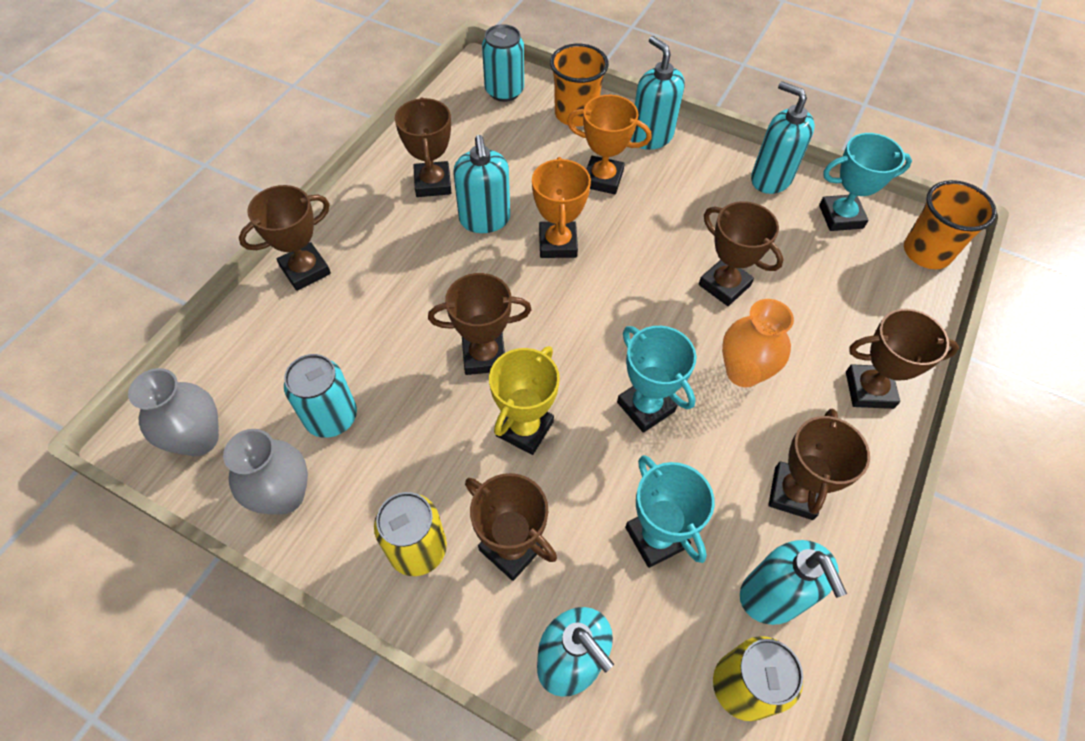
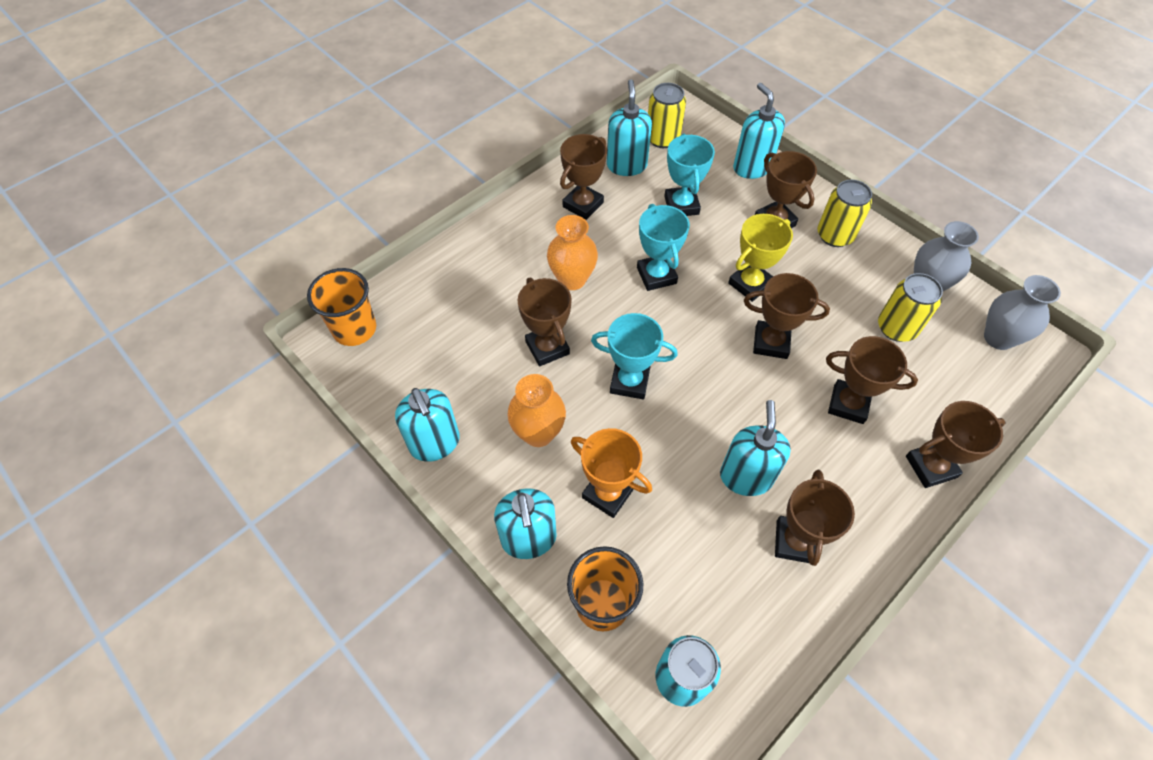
camera: 160 degrees left, 0 degrees up
(331, 417) = (896, 328): turquoise can -> yellow can
(557, 244) = (680, 428): orange trophy -> none
(686, 208) = (538, 433): none -> orange vase
(841, 217) = (399, 382): turquoise trophy -> turquoise trophy (629, 382)
(869, 390) = (489, 245): brown trophy -> brown trophy (848, 404)

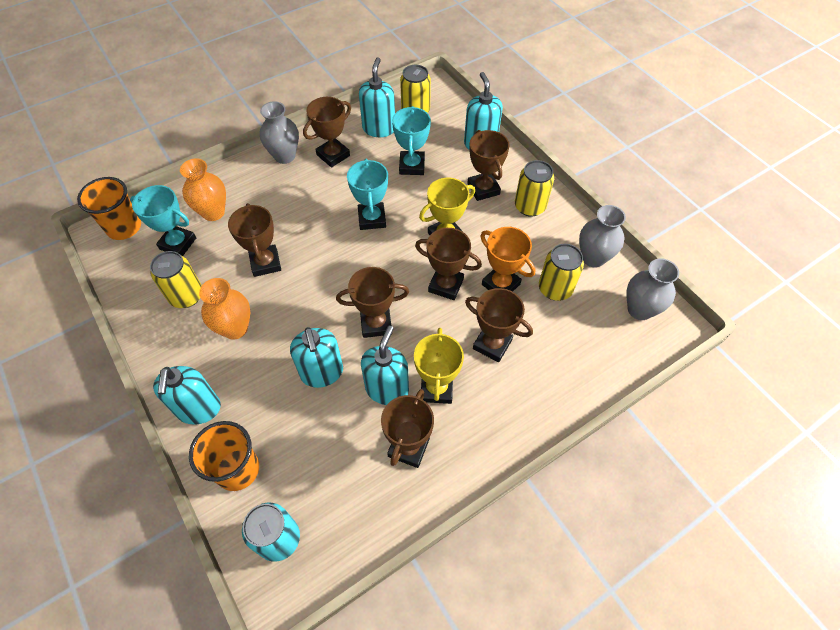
camera: 10 degrees right, 0 degrees up
(435, 443) = (153, 324): turquoise soap dispenser -> turquoise soap dispenser (322, 372)
(464, 402) = (186, 296): none -> yellow can
(524, 213) = (285, 156): none -> grey vase
(572, 279) = (304, 212): orange vase -> orange vase (213, 212)
(607, 493) = (272, 384): orange trophy -> orange trophy (500, 284)
(629, 382) = (320, 299): turquoise trophy -> turquoise trophy (178, 243)
(803, 466) = (436, 388): none -> yellow trophy
(931, 467) = (543, 406): brown trophy -> brown trophy (376, 323)

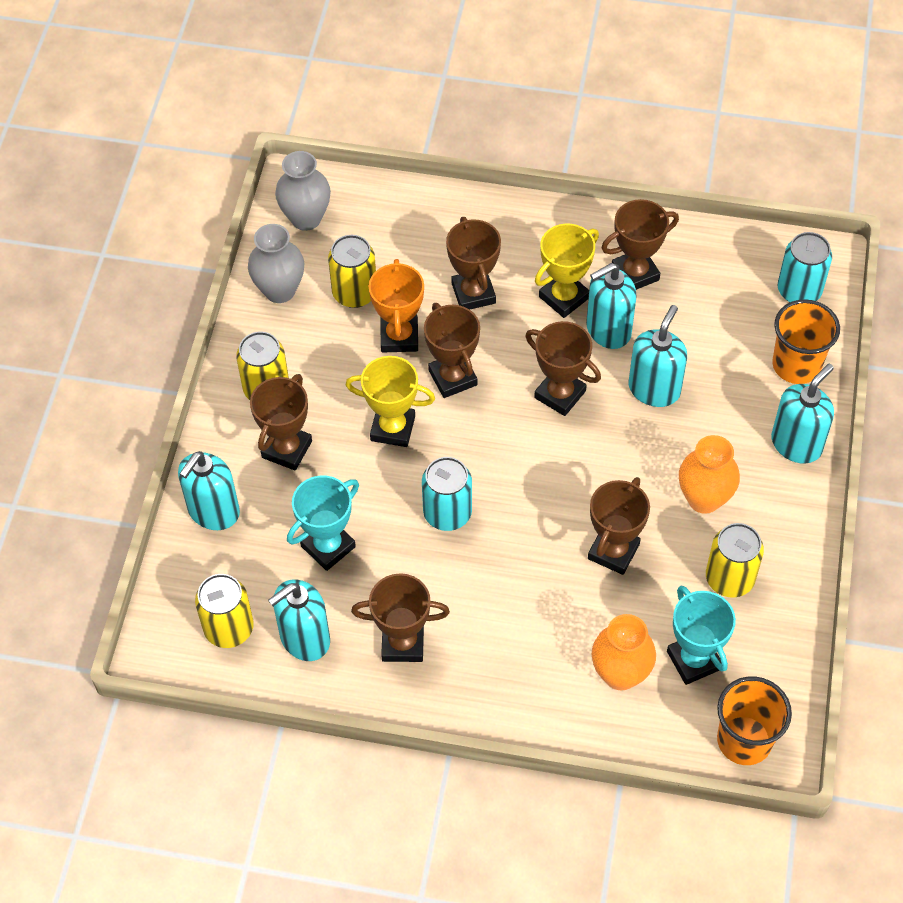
camera: 135 degrees left, 0 degrees up
(285, 156) = (462, 694): grey vase -> none
(372, 219) = (447, 513): turquoise trophy -> turquoise can

